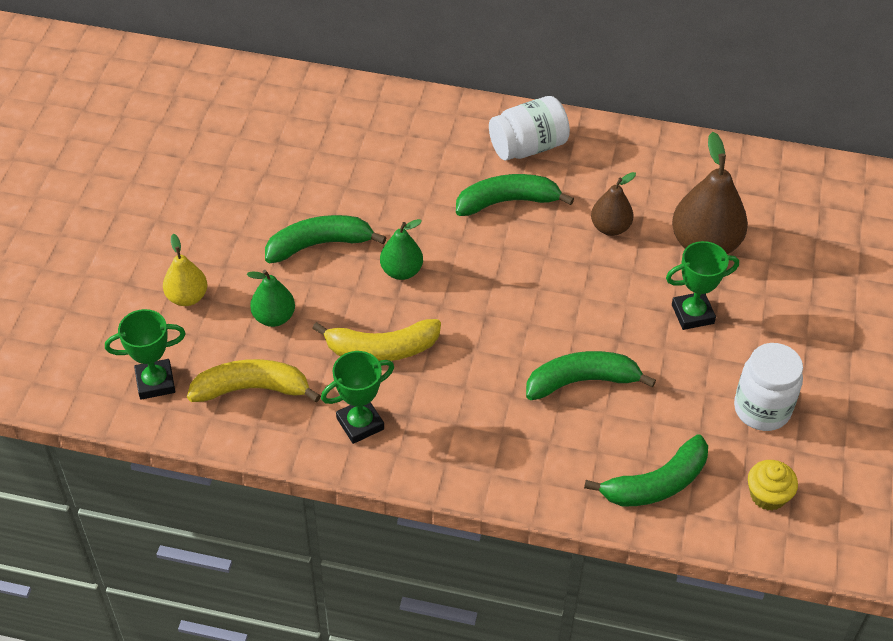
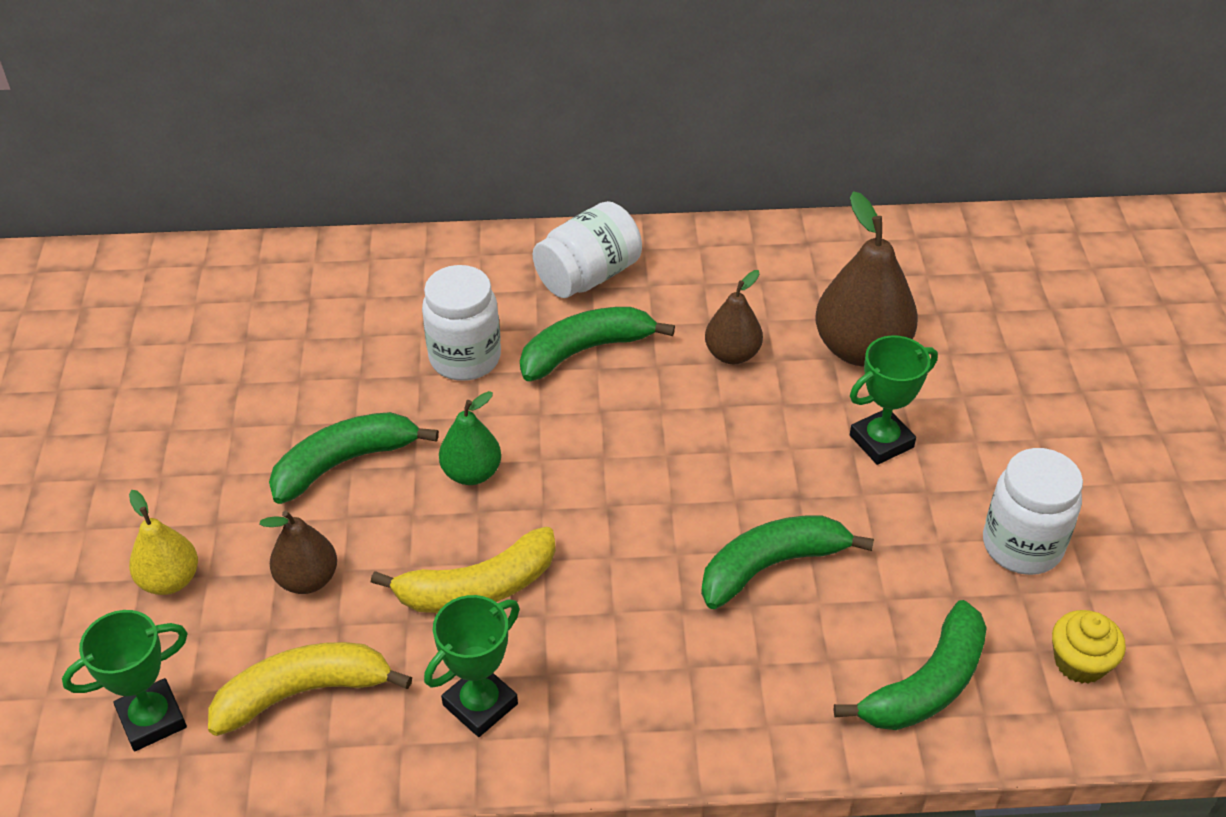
camera: 15 degrees left, 5 degrees down
(274, 317) = (307, 579): green pear -> brown pear
(422, 189) = (465, 358): none -> white jar

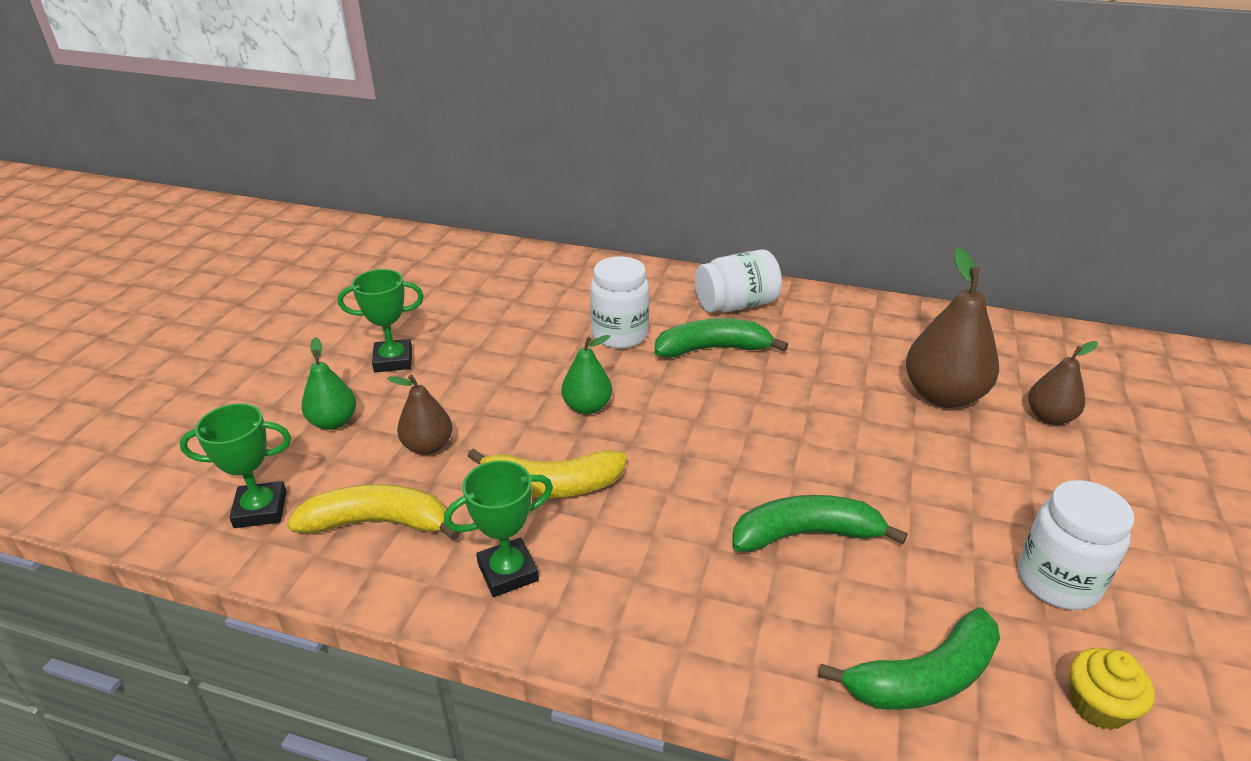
camera: 20 degrees right, 10 degrees down
(170, 580) = (333, 422): yellow pear -> green pear
(344, 462) = (498, 379): green banana -> none
(732, 354) = (830, 376): brown pear -> brown pear (1049, 417)
(881, 441) = (940, 465): green trophy -> green trophy (393, 360)

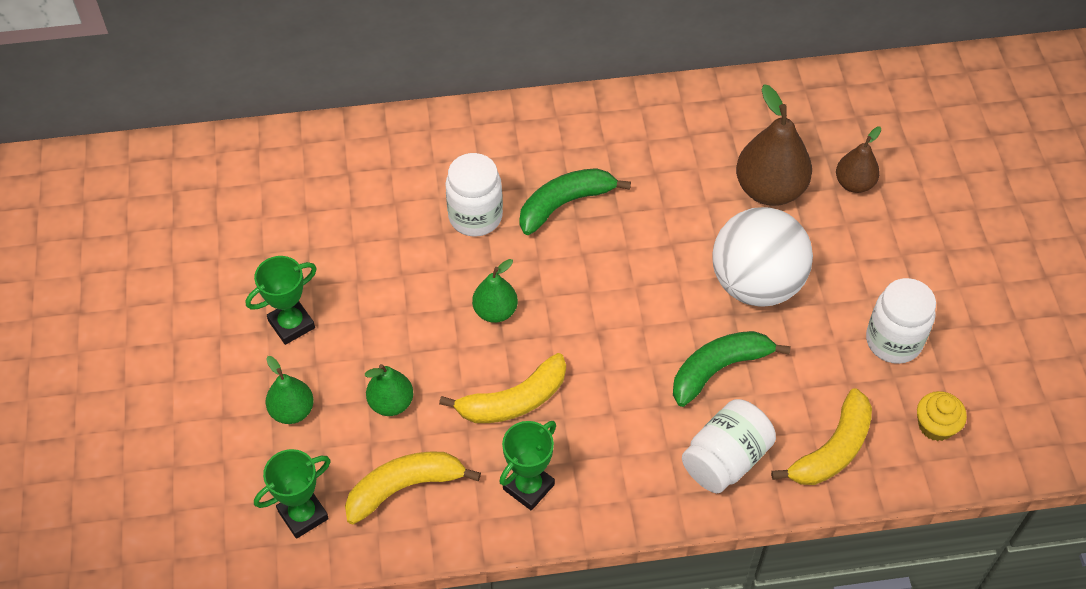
camera: 25 degrees left, 20 degrees up
(428, 446) = (391, 403): brown pear -> green pear
(736, 305) = (558, 139): white jar -> white jar (725, 459)
(891, 469) = (756, 284): none -> white ball
(923, 678) = (832, 450): green banana -> yellow banana

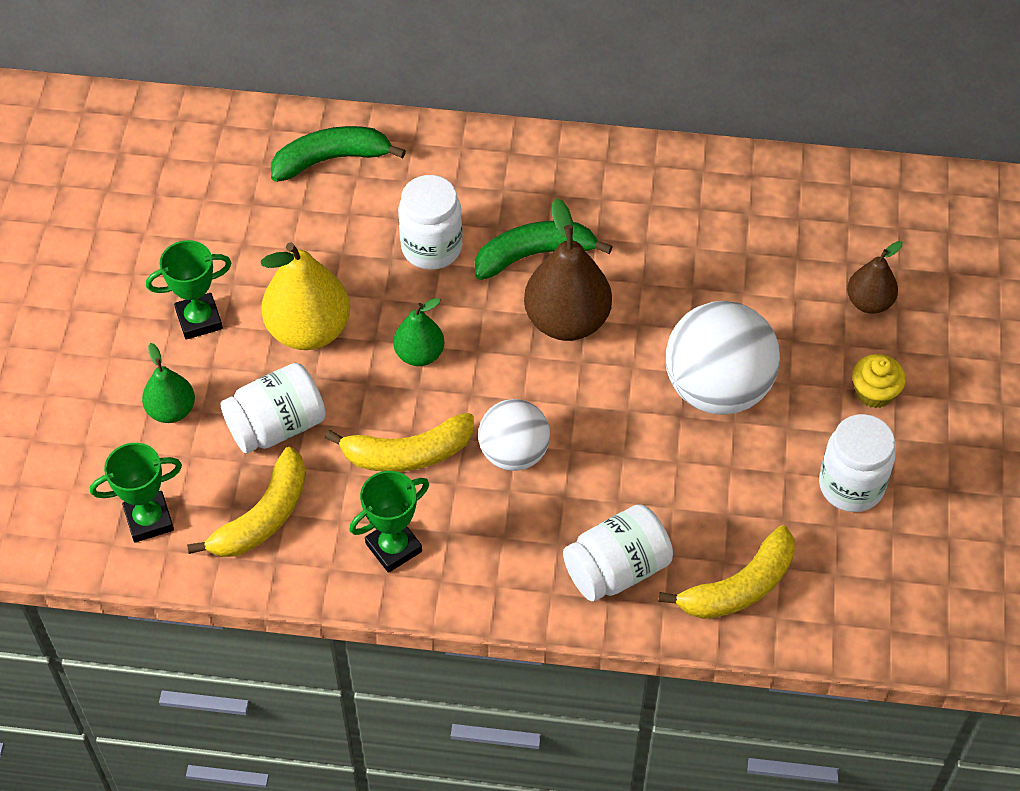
camera: 15 degrees right, 0 degrees up
(391, 403) = (277, 426): green pear -> white jar
(392, 312) = (309, 330): none -> yellow pear
(405, 487) = (263, 517): yellow banana -> yellow banana turned 135 degrees clockwise
(604, 379) = (514, 453): none -> white ball
(719, 369) = (643, 471): green banana -> green banana (331, 159)
(769, 189) = (769, 288): brown pear -> brown pear (567, 321)
(935, 426) = (865, 588): yellow cupcake -> yellow cupcake (874, 392)

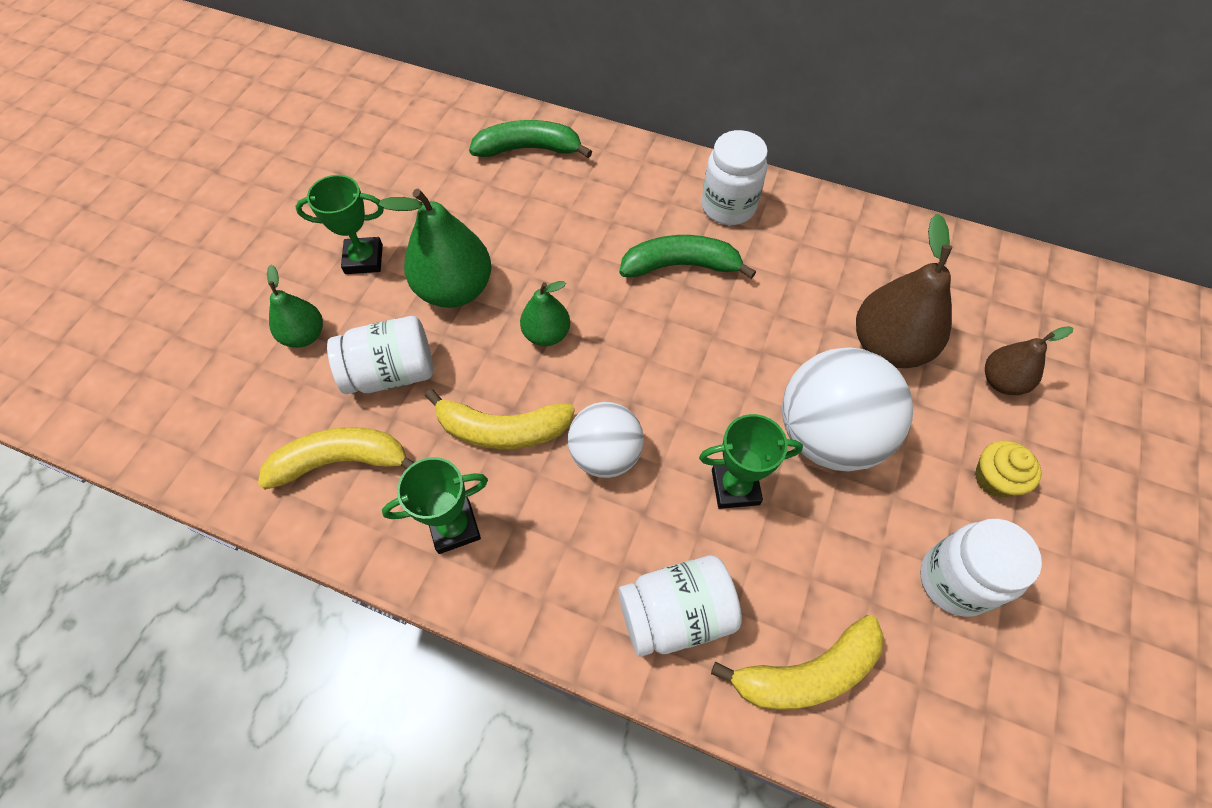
camera: 15 degrees right, 5 degrees up
(149, 520) = (237, 437): green trophy -> green trophy (735, 487)
(263, 517) = (342, 461): yellow banana -> yellow banana turned 150 degrees counterclockwise
(309, 330) = (455, 289): yellow pear -> green pear
(431, 248) = (590, 240): white jar -> white jar (728, 207)
(567, 321) = (695, 333): brown pear -> brown pear (888, 346)

